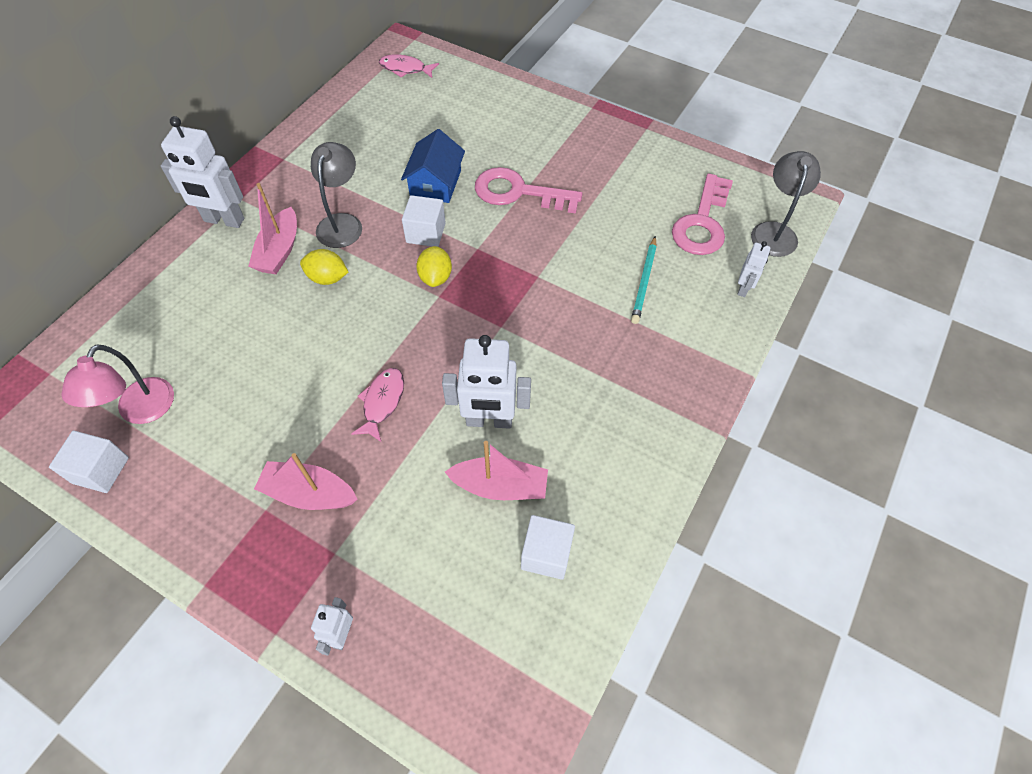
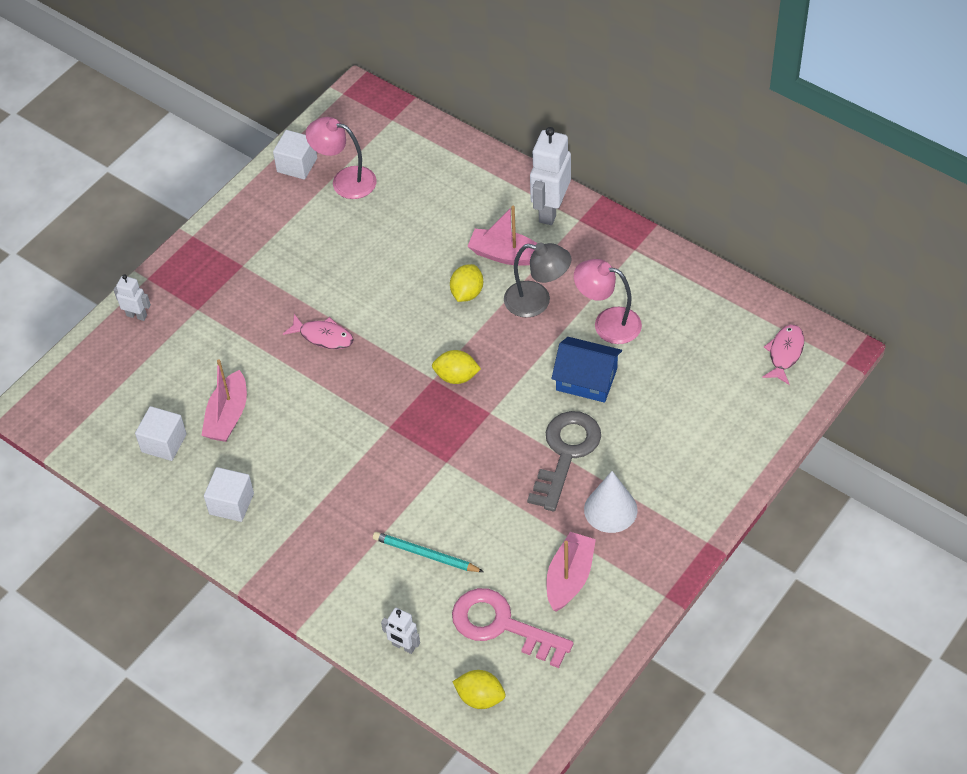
camera: 100 degrees right, 5 degrees down
(309, 493) = (249, 291): pink boat -> pink boat (569, 578)
(370, 172) = (607, 323): none -> pink lamp
(426, 233) = (515, 370): white cube -> white cube (231, 504)
(489, 421) = (290, 412): white robot -> none
(519, 192) = (565, 454): pink key -> grey key
(572, 162) = (610, 509): none -> white cone
(774, 231) = (480, 697): grey lamp -> yellow lemon

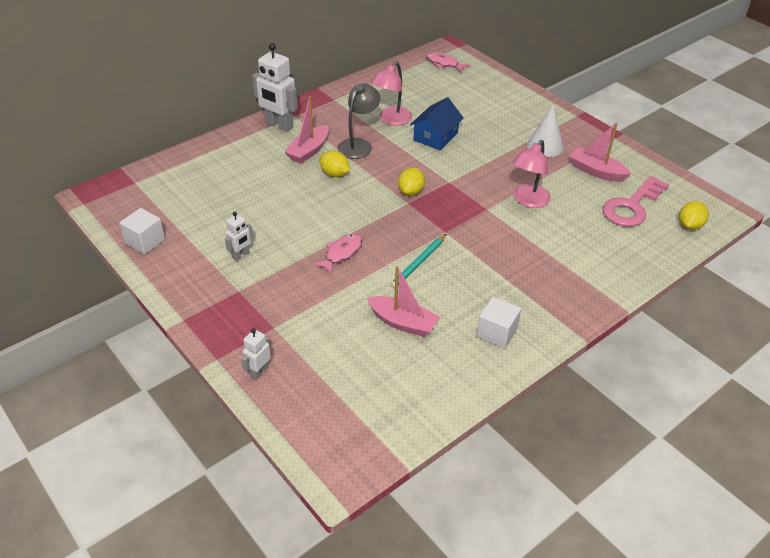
camera: 80 degrees left, 10 degrees down
(164, 443) = (418, 370): white cube -> none
(345, 180) = (182, 217): pink lamp -> pink lamp (528, 201)
(403, 646) = (646, 255): white robot -> white robot (241, 255)
(426, 554) = (567, 231): turquoise pencil -> turquoise pencil (419, 262)
(565, 454) = (495, 155): grey key -> none

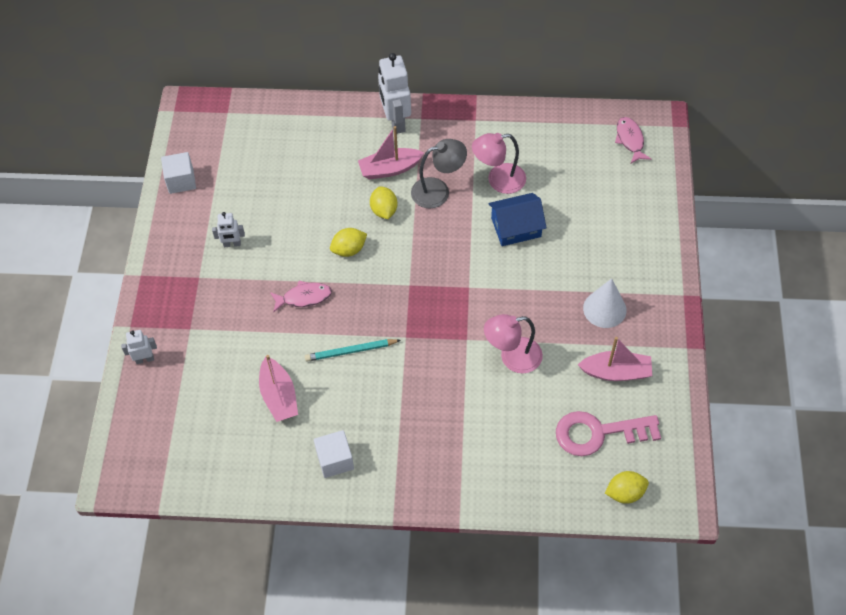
camera: 45 degrees right, 15 degrees up
(411, 191) = (425, 274): yellow lemon -> yellow lemon (349, 250)
(596, 171) = (616, 372): pink boat -> pink boat turned 105 degrees clockwise

